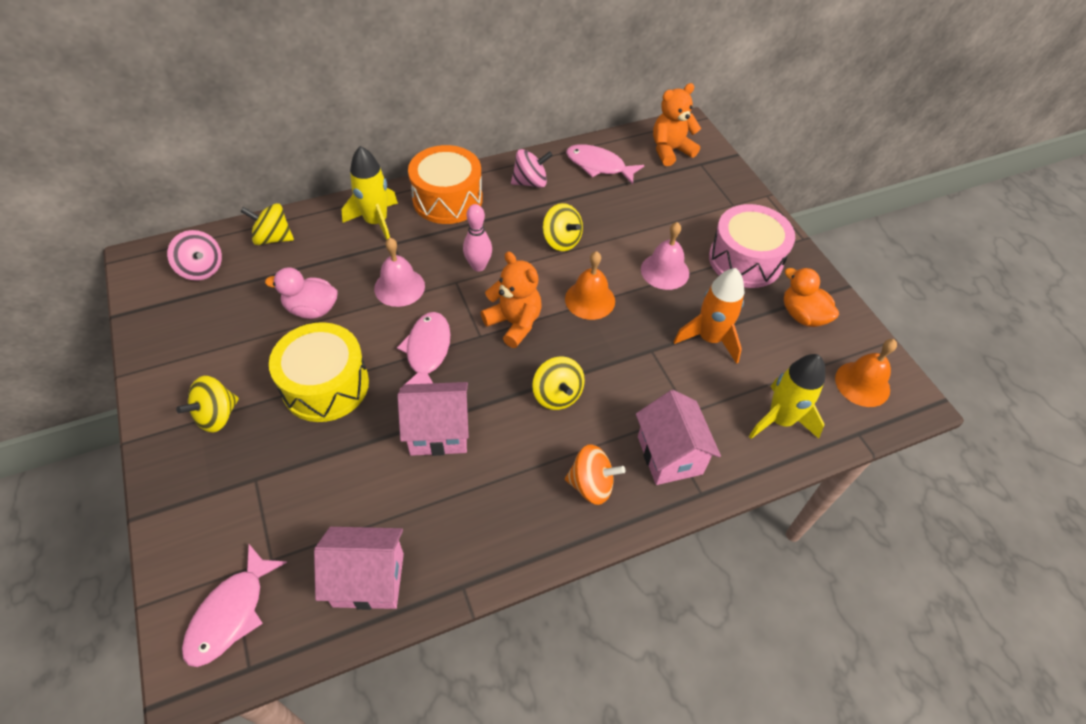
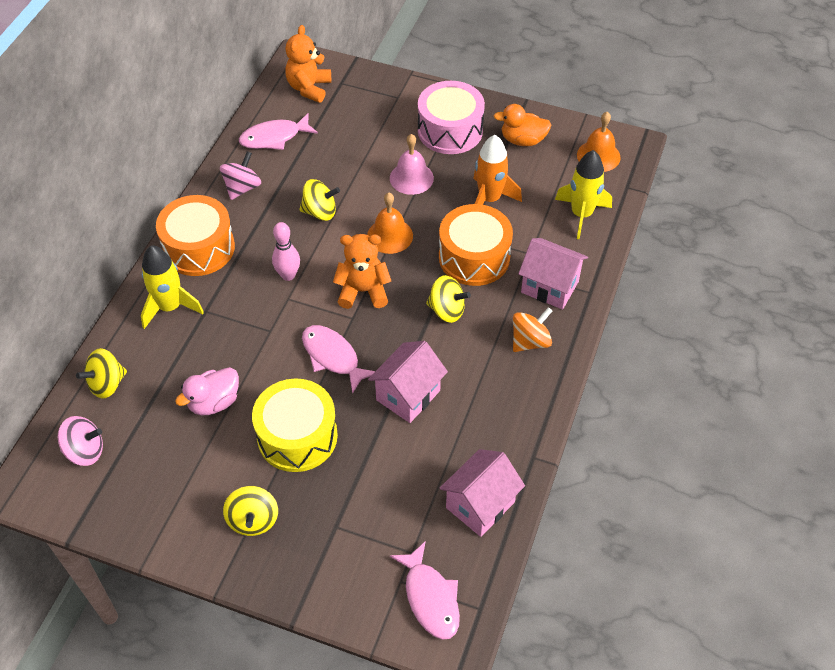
camera: 45 degrees left, 0 degrees up
(399, 287) = (254, 335): pink bell -> none
(635, 373) = (474, 257): none -> orange drum

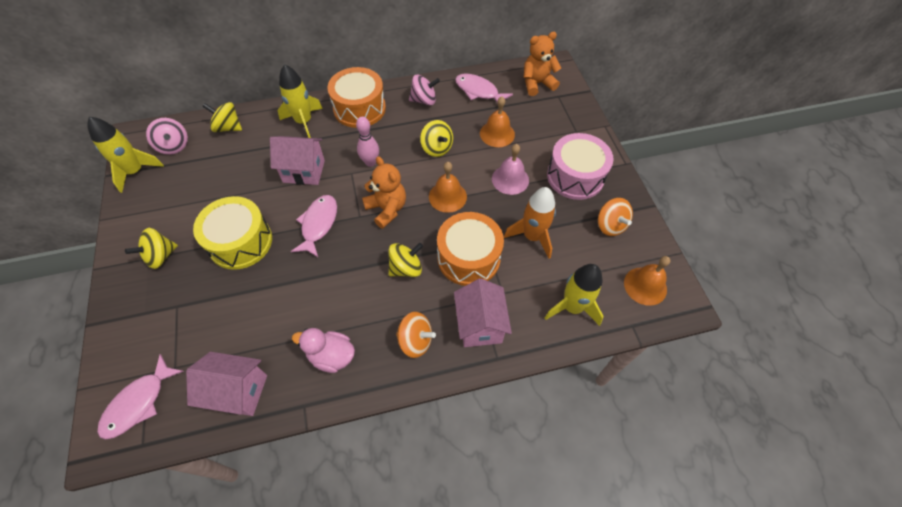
camera: 55 degrees right, 5 degrees up
(92, 506) = (135, 171): none -> yellow rocket
(214, 402) = (243, 184): pink duck -> pink duck (331, 356)
(346, 155) = (497, 134): none -> orange bell
(408, 395) = (313, 287): pink house -> pink house (304, 171)
(447, 310) = (406, 268): yellow spinning top -> yellow spinning top turned 105 degrees counterclockwise
(522, 140) = (610, 225): orange duck -> orange spinning top

